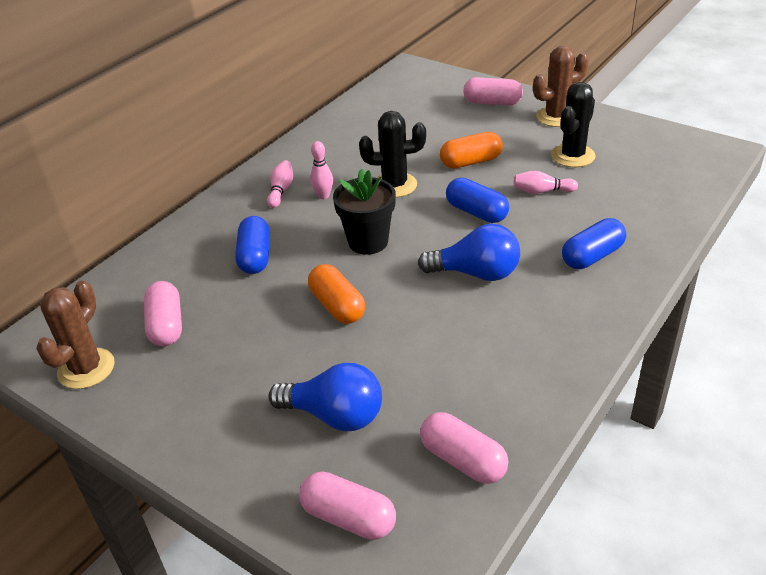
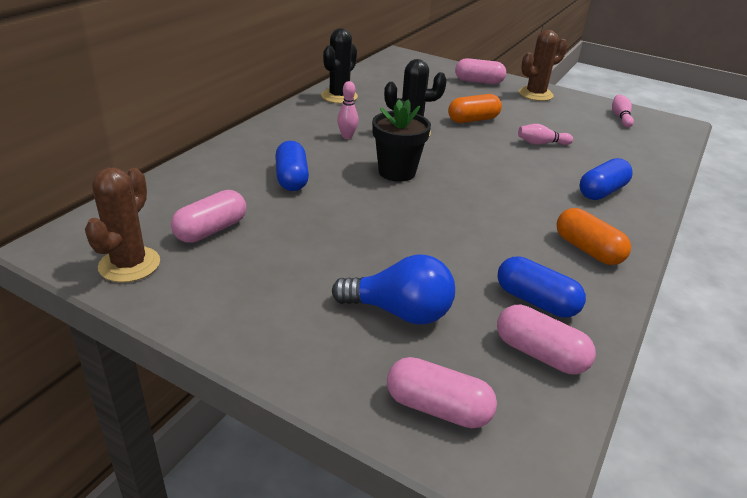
camera: 10 degrees left, 5 degrees down
(166, 325) = (211, 230): pink capsule -> pink capsule turned 60 degrees clockwise
(281, 191) = (306, 131): pink bowling pin -> pink bowling pin (620, 117)
(337, 306) = (380, 220): orange capsule -> orange capsule (587, 250)
(476, 212) = (489, 155): blue capsule -> blue capsule (536, 301)
(476, 273) = (503, 200): blue light bulb -> none
(573, 156) = (558, 121): black cactus -> black cactus (339, 96)

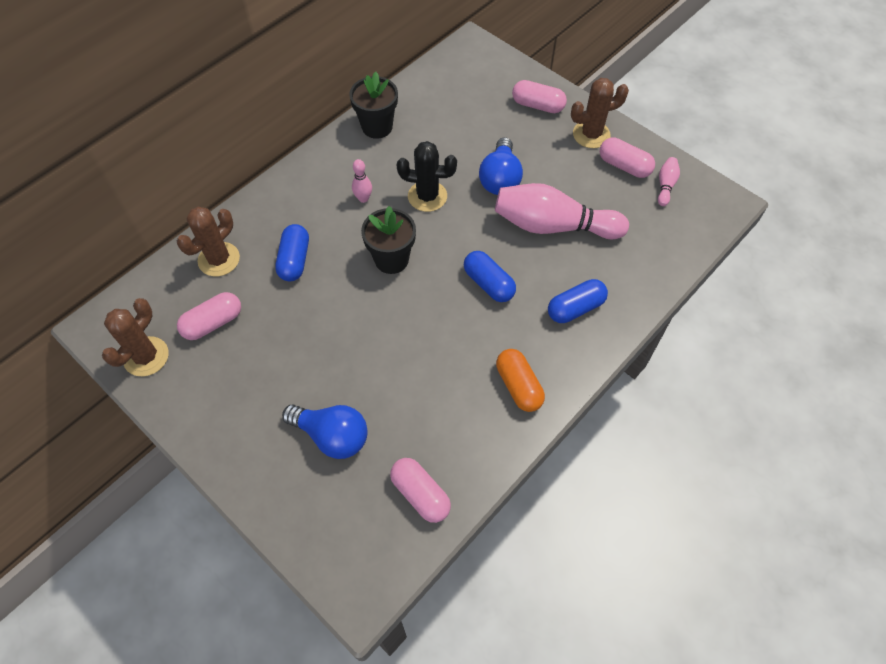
camera: 15 degrees right, 25 degrees up
(203, 183) = (219, 259): none -> brown cactus
(339, 96) = (377, 127): black cactus -> black flower pot
(437, 407) = (326, 530): pink capsule -> pink capsule (624, 166)
(473, 120) = (500, 179): orange capsule -> blue light bulb
(536, 301) = (443, 440): blue capsule -> blue capsule (488, 284)
(541, 143) = (553, 226): pink bowling pin -> pink bowling pin, size x2.35

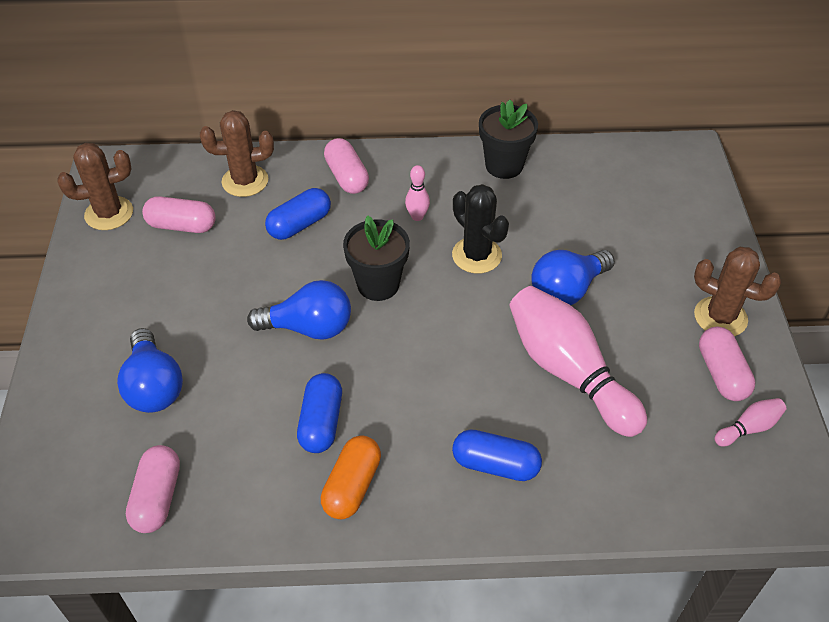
camera: 45 degrees right, 10 degrees down
(382, 319) = (309, 327): none -> blue light bulb
(488, 284) = (438, 373): blue capsule -> blue capsule (321, 422)
(537, 105) = (692, 251): pink capsule -> pink capsule (347, 177)

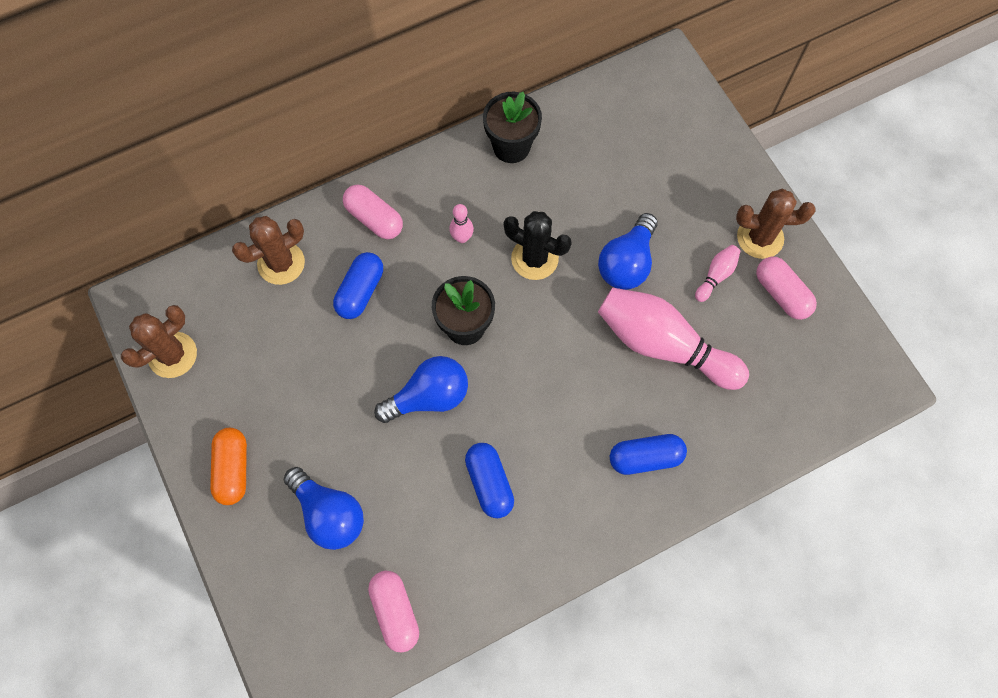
camera: 25 degrees left, 20 degrees up
(182, 225) = (251, 339): pink capsule -> none
(352, 486) = (544, 528): orange capsule -> orange capsule (233, 469)
(748, 428) = (820, 336): pink bowling pin -> pink bowling pin (716, 276)

